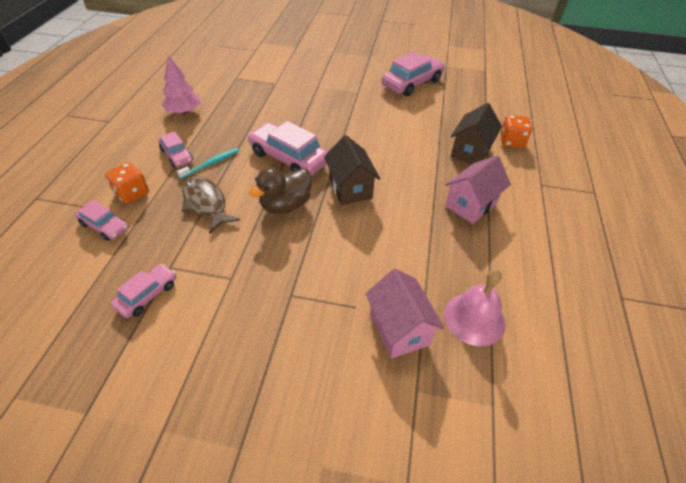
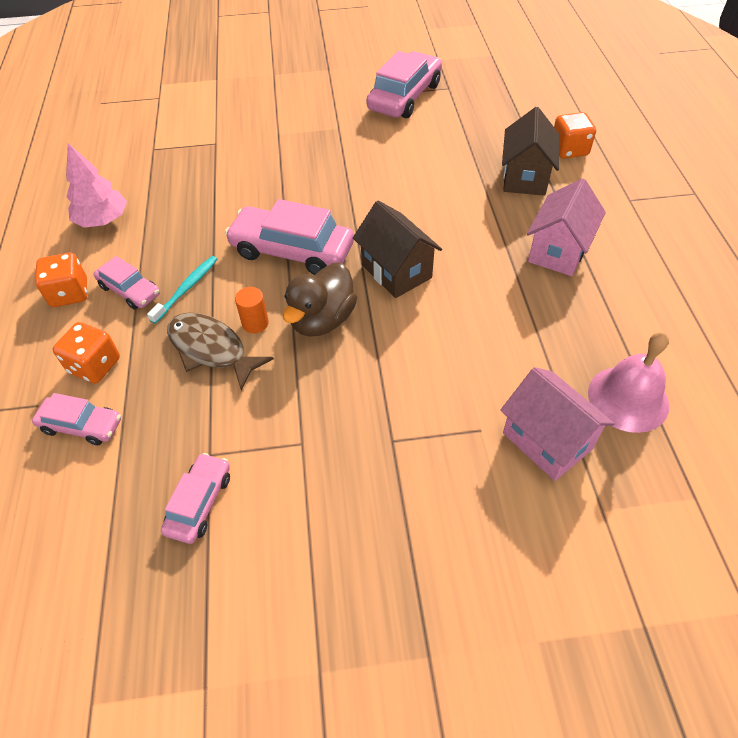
camera: 15 degrees left, 5 degrees up
(141, 148) = (69, 293): none -> orange dice
(242, 195) = (255, 323): none -> orange cylinder

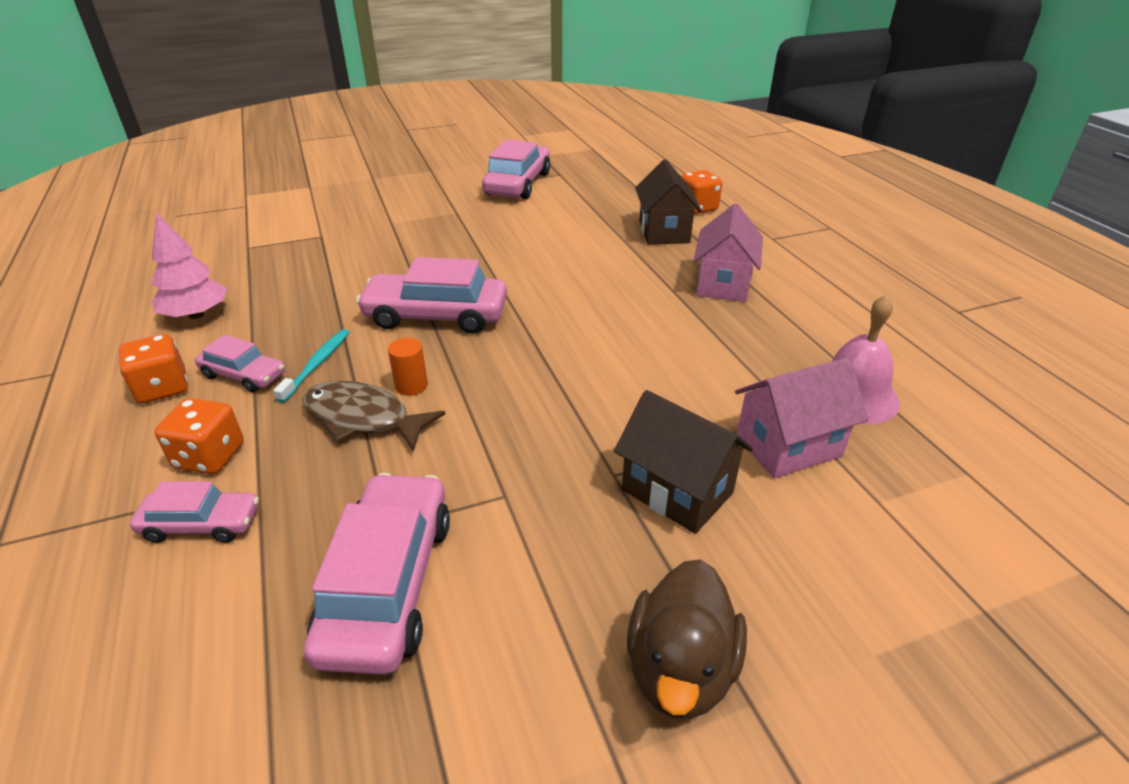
camera: 15 degrees left, 15 degrees down
(199, 503) = (388, 583): pink car -> pink car, size x1.78
(322, 320) = (491, 372): brown duck -> brown duck (680, 669)
(396, 271) = (560, 320): brown house -> brown house (677, 491)
(547, 441) = (788, 446): pink house -> pink house turned 60 degrees counterclockwise

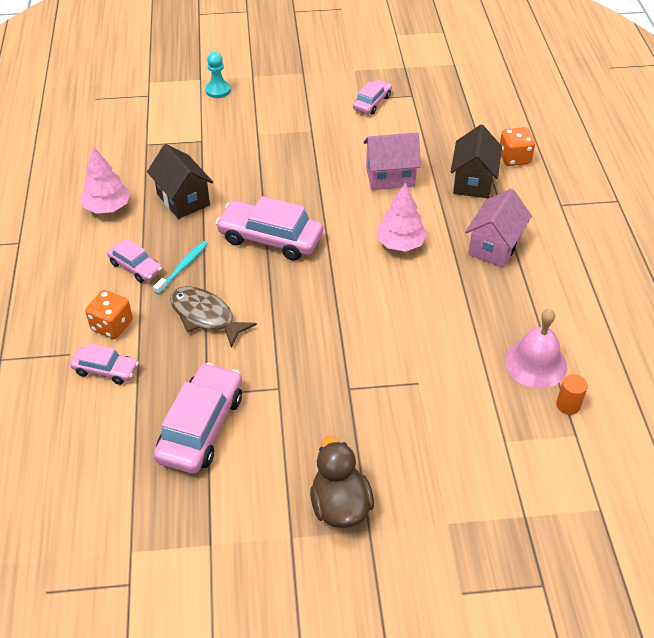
camera: 15 degrees right, 10 degrees up
(163, 388) = (85, 268): orange dice -> none
(333, 193) = (218, 90): none -> turquoise pawn
(411, 386) = (240, 297): orange cylinder -> orange cylinder (568, 405)
(518, 184) = (372, 102): pink car -> pink car, size x0.56
(608, 297) = (400, 243): none -> pink tree
(677, 491) = (382, 408): brown house -> brown house (183, 199)
(680, 669) = (340, 506): brown duck -> brown duck turned 135 degrees clockwise
(788, 446) = (468, 392): pink house -> pink house (390, 177)

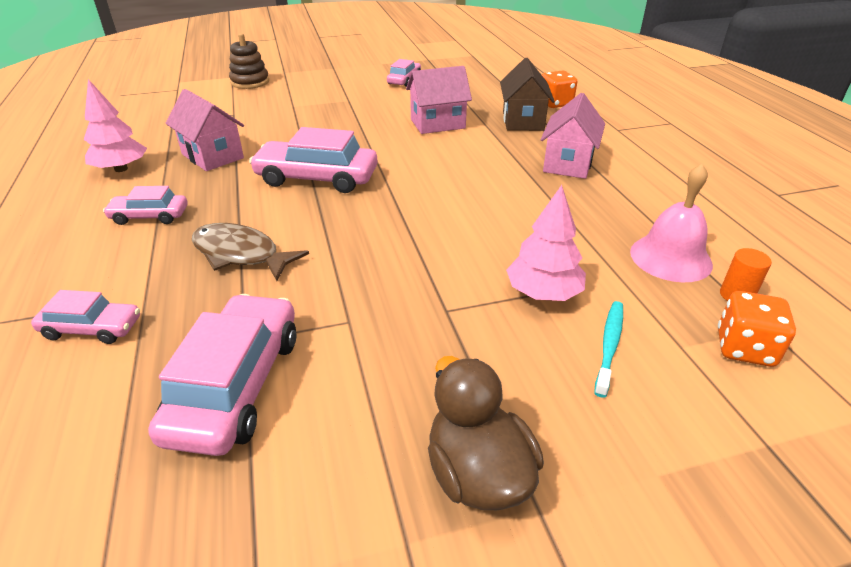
camera: 10 degrees left, 10 degrees down
(112, 325) = (109, 277): orange dice -> orange dice (744, 348)
(135, 267) = (149, 216): pink car -> pink car turned 150 degrees clockwise
(182, 267) = (211, 211): turquoise toothbrush -> turquoise toothbrush (609, 346)
(183, 199) = (212, 156): brown house -> pink house
(218, 90) = (250, 82): turquoise pawn -> brown stacking toy
(400, 243) = (465, 170): pink tree -> pink tree (543, 293)

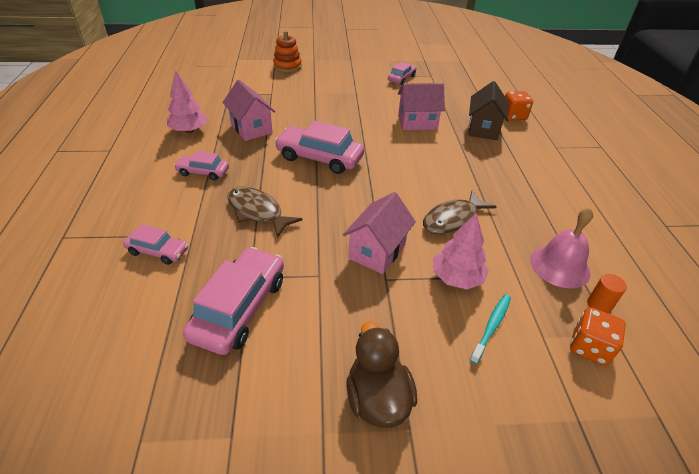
camera: 10 degrees right, 5 degrees up
(250, 82) = (287, 66): brown stacking toy -> orange stacking toy
(517, 225) = (453, 220): none -> brown fish
(568, 164) = (507, 173): pink house -> pink house (377, 251)

